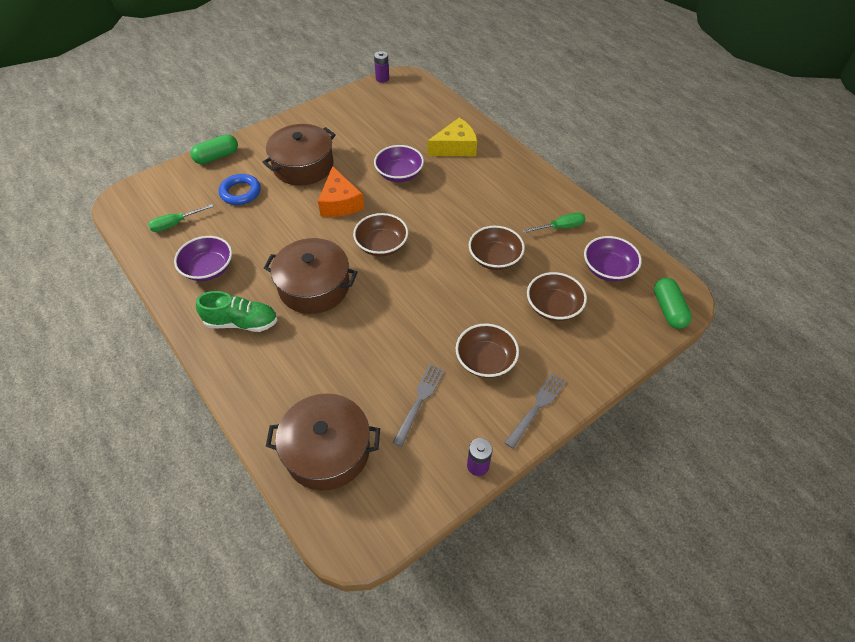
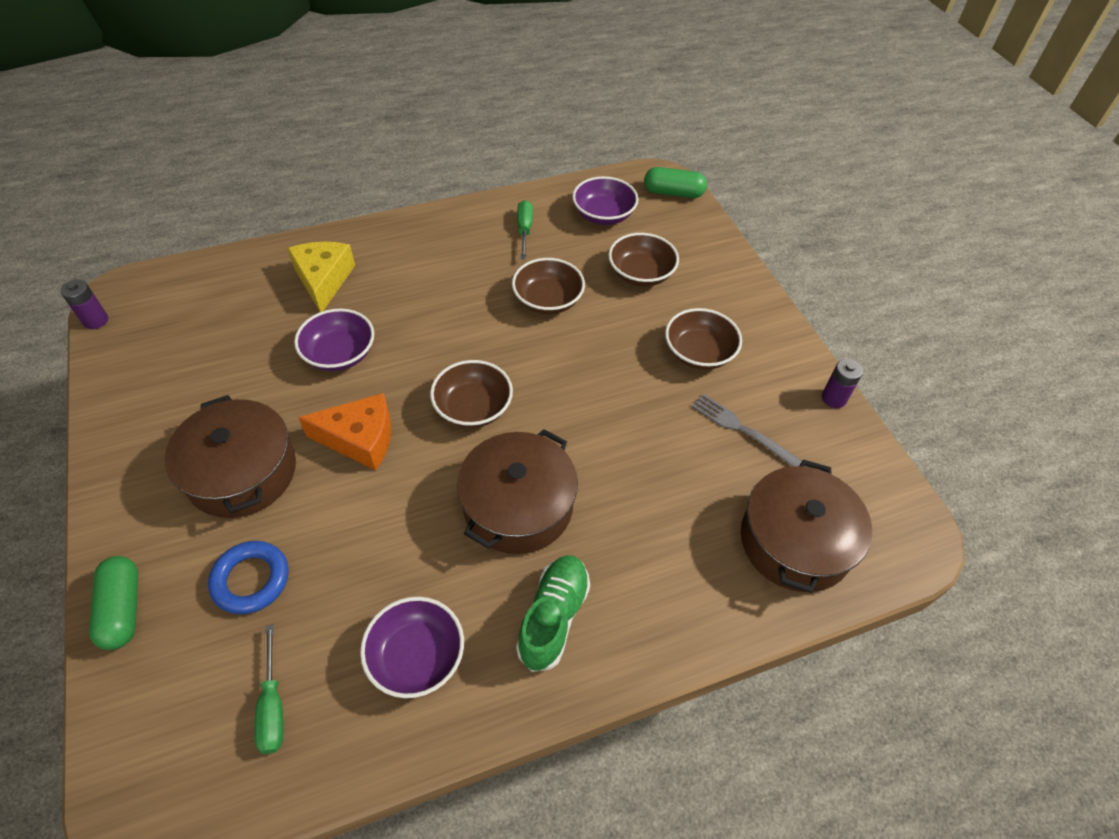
camera: 75 degrees left, 0 degrees up
(537, 407) = (770, 328): grey fork -> none

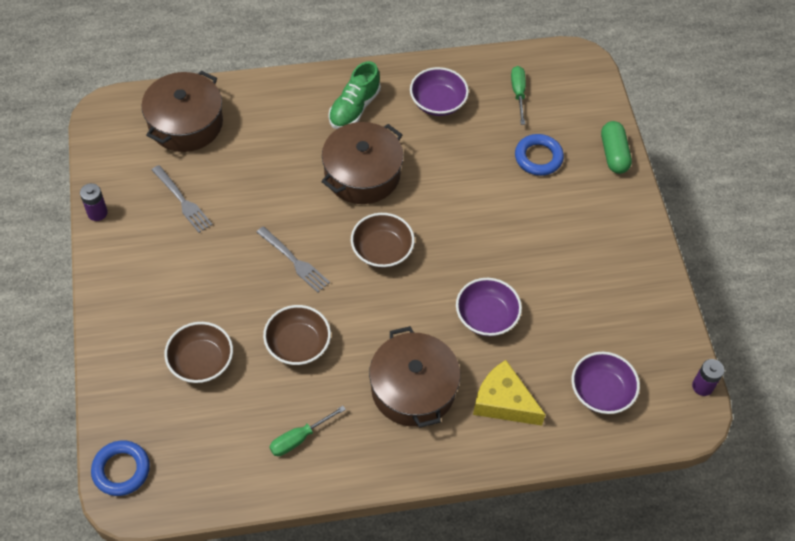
camera: 170 degrees left, 5 degrees up
(242, 472) = (554, 228): brown pot -> brown pot (413, 389)
(324, 280) = (503, 402): yellow cheese -> yellow cheese turned 120 degrees clockwise
(360, 439) = (470, 239): orange cheese -> none
(524, 230) = (299, 438): green screwdriver -> green screwdriver turned 45 degrees clockwise
(577, 380) = (294, 261): none -> grey fork
(603, 215) = (210, 447): purple bowl -> purple bowl (601, 391)
(673, 193) = (121, 470): green capsule -> blue ring
(699, 353) = (185, 269): brown bowl -> none

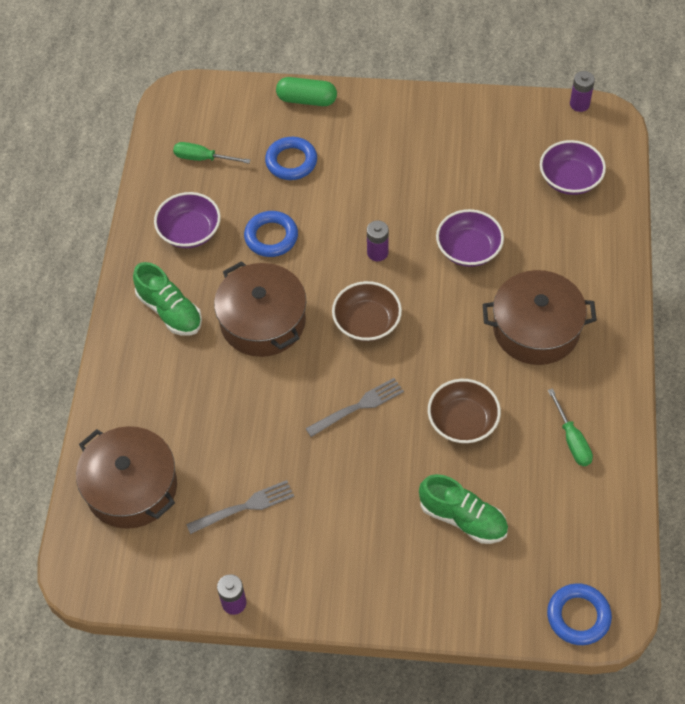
camera: 70 degrees left, 0 degrees up
(201, 361) = (463, 518): brown bowl -> green shoe
(451, 161) = (271, 237): none -> blue ring
(459, 244) = (377, 253): none -> purple battery
(503, 402) = (565, 258): yellow cheese -> none

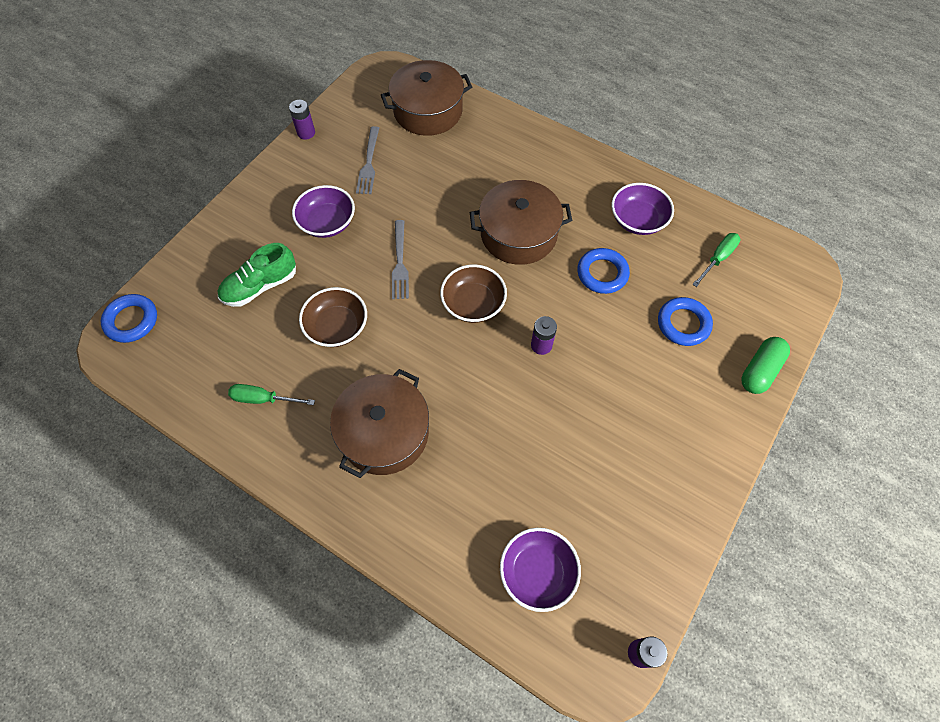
camera: 115 degrees right, 5 degrees up
(170, 311) = (564, 180): green shoe -> none
(468, 249) = (503, 422): purple bowl -> purple bowl (327, 223)

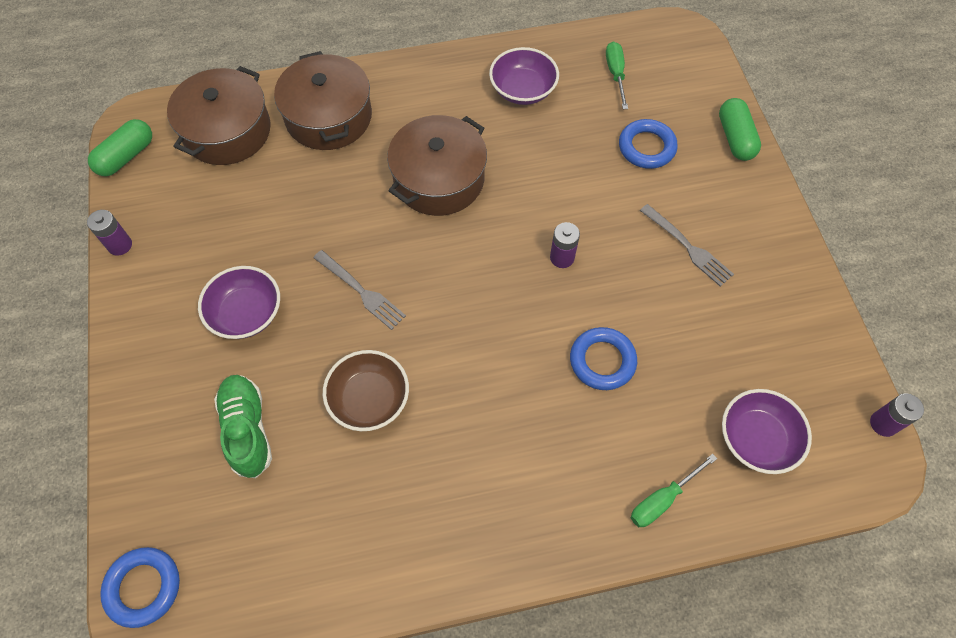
camera: 45 degrees left, 0 degrees up
(260, 286) = (247, 430): green shoe -> green shoe turned 150 degrees clockwise
(263, 399) = (375, 527): green screwdriver -> green screwdriver (662, 499)
(360, 86) = (126, 156): none -> green capsule
(369, 163) = (224, 224): grey fork -> grey fork (688, 247)
(384, 432) = (518, 450): brown pot -> brown pot (328, 117)
(473, 304) = (468, 271): brown bowl -> none
(602, 273) = (543, 157): blue ring -> blue ring (602, 361)

